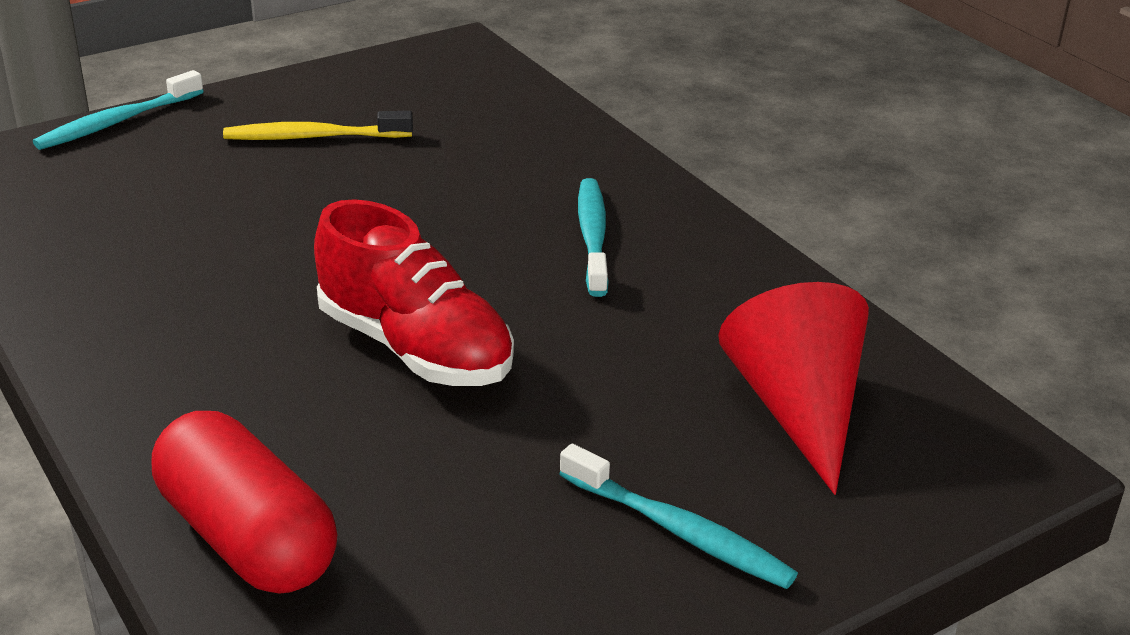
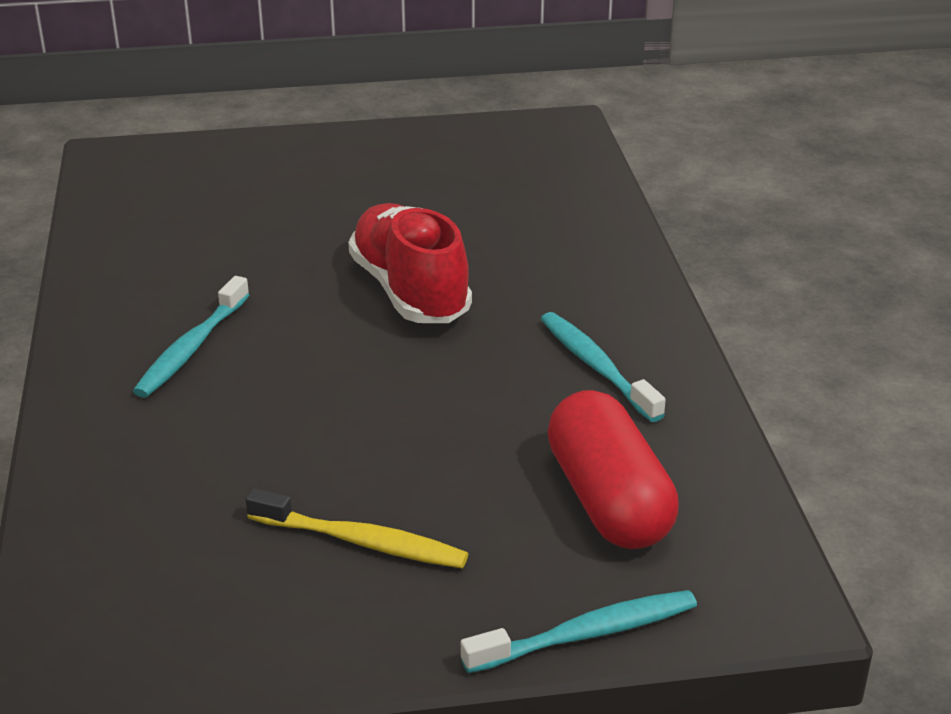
camera: 155 degrees left, 0 degrees up
(247, 537) = (576, 211): red capsule -> red capsule (608, 500)
(679, 531) = (334, 166): turquoise toothbrush -> turquoise toothbrush (596, 367)
(797, 408) = (195, 202): red cone -> none

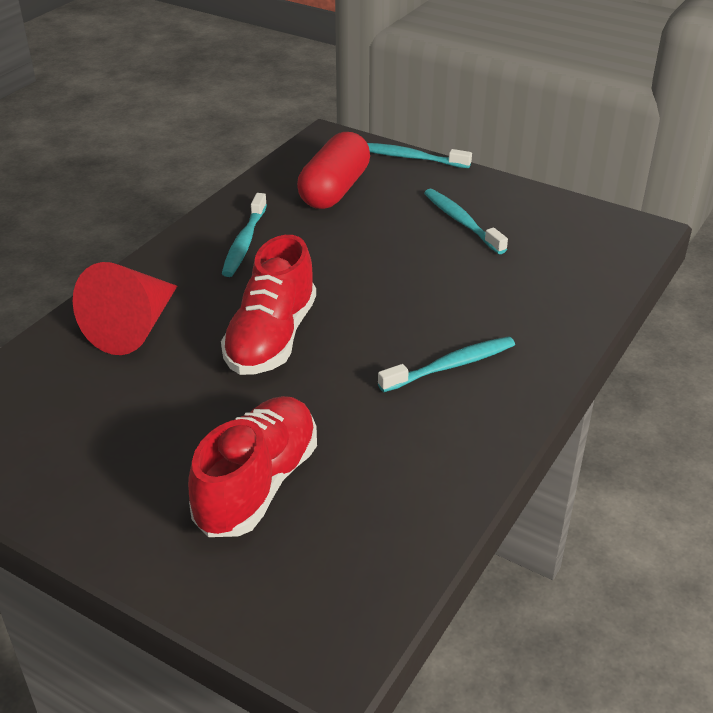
camera: 140 degrees left, 5 degrees up
(271, 199) = (257, 484): none -> red shoe
(362, 541) = (461, 222): yellow toothbrush -> turquoise toothbrush
(553, 242) = (133, 328): none -> red cone

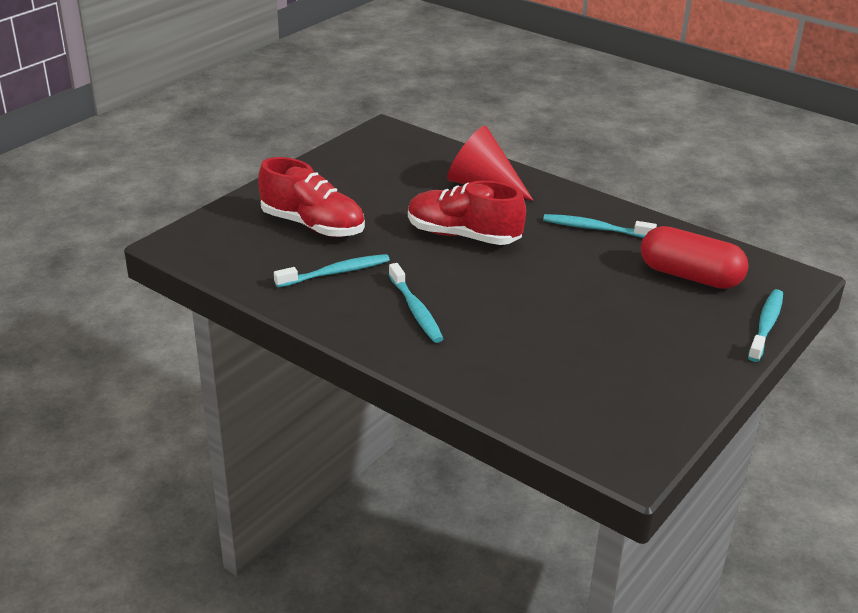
camera: 95 degrees right, 5 degrees down
(461, 222) = (638, 342): turquoise toothbrush -> turquoise toothbrush (335, 273)

